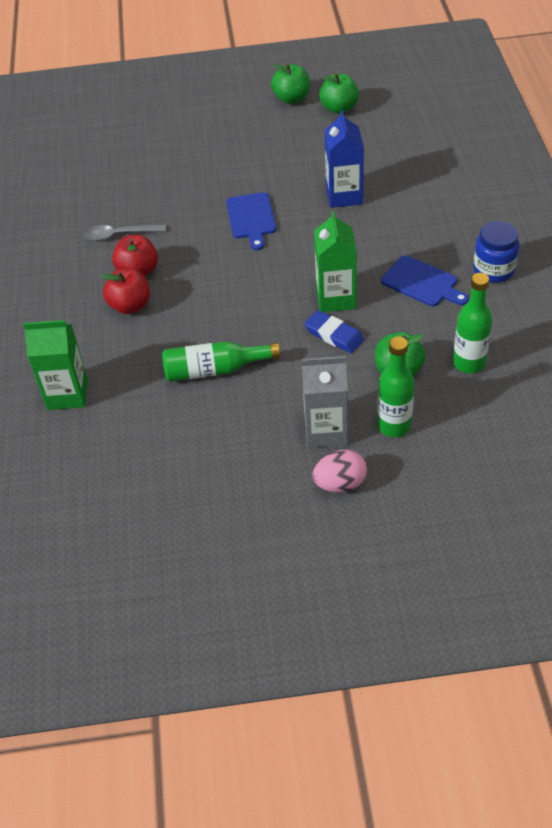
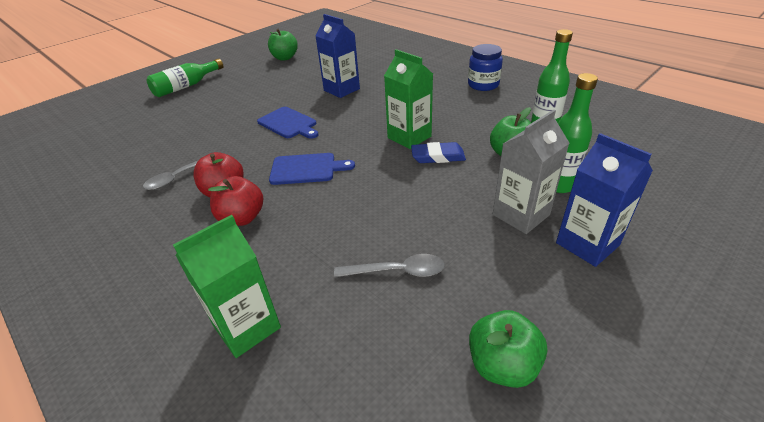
camera: 40 degrees left, 10 degrees down
(188, 416) = (397, 271): none -> grey spoon
(215, 370) = (377, 223): green bottle -> green bottle (186, 86)
(291, 98) = (246, 64): green apple -> green apple (502, 365)
(340, 483) = (587, 244): pink egg -> blue carton
(422, 282) = (452, 106): blue cutting board -> blue cutting board (306, 169)

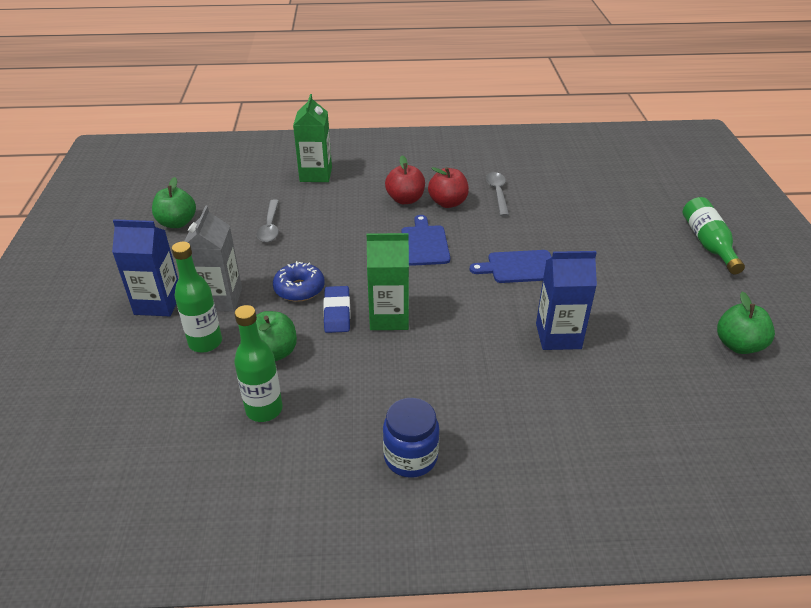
camera: 130 degrees right, 0 degrees up
(306, 169) = (424, 244): blue cutting board -> blue cutting board turned 135 degrees clockwise
(397, 271) = (270, 227): grey spoon -> grey spoon turned 45 degrees counterclockwise
(438, 156) = (337, 312): blue eraser -> blue eraser turned 45 degrees counterclockwise
(444, 187) = (299, 289): none -> blue donut

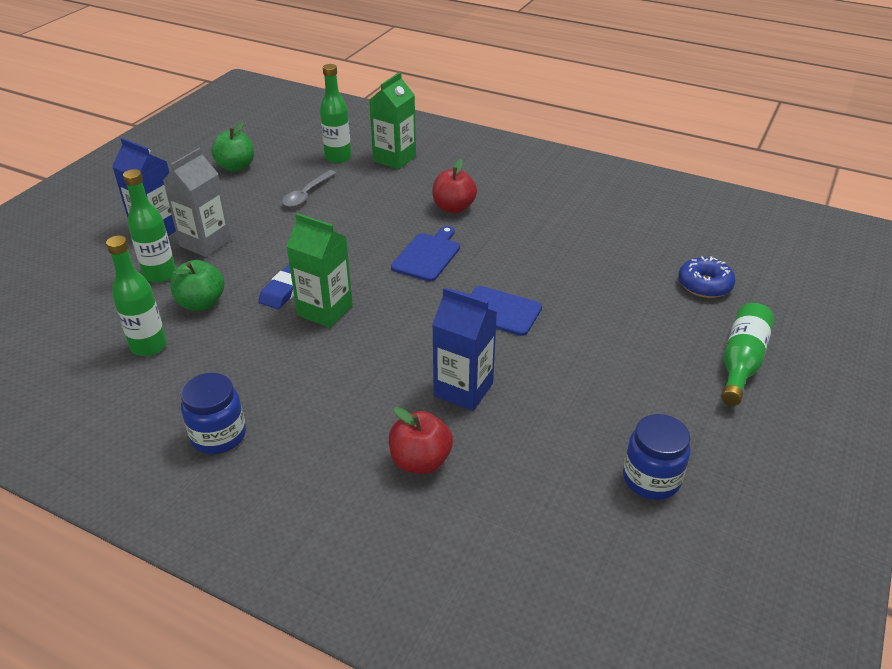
camera: 30 degrees right, 0 degrees up
(265, 187) = (338, 157): none -> green bottle
(299, 289) = (276, 257): blue donut -> blue donut (704, 285)
(448, 203) = (492, 224): red apple -> red apple (420, 461)
(497, 193) = (554, 230): grey spoon -> none
(738, 345) = (651, 479): green apple -> blue jar

